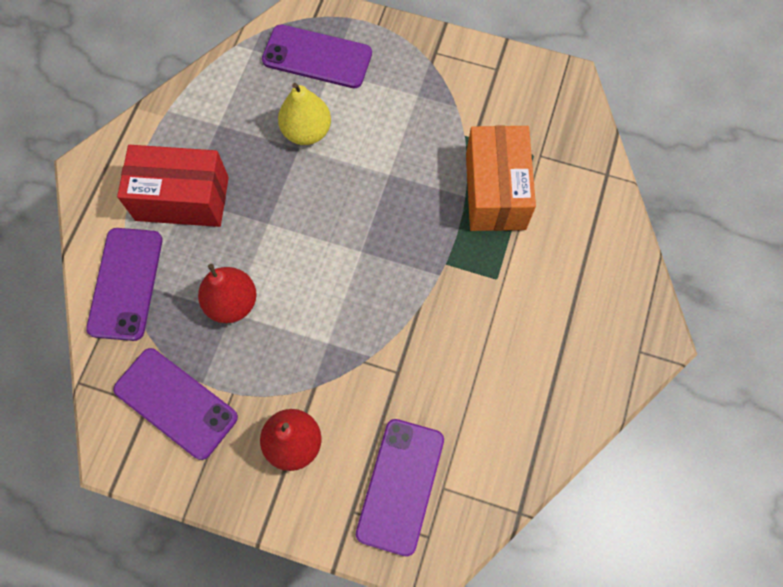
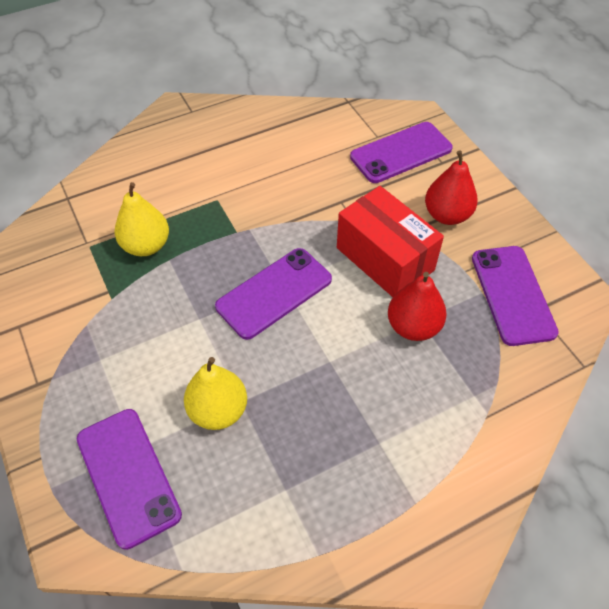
camera: 135 degrees left, 15 degrees down
(126, 283) = (491, 411): purple phone -> purple phone (274, 293)
(182, 198) = (382, 445): red box -> red box (385, 259)
(495, 191) = (146, 246): orange box -> yellow pear

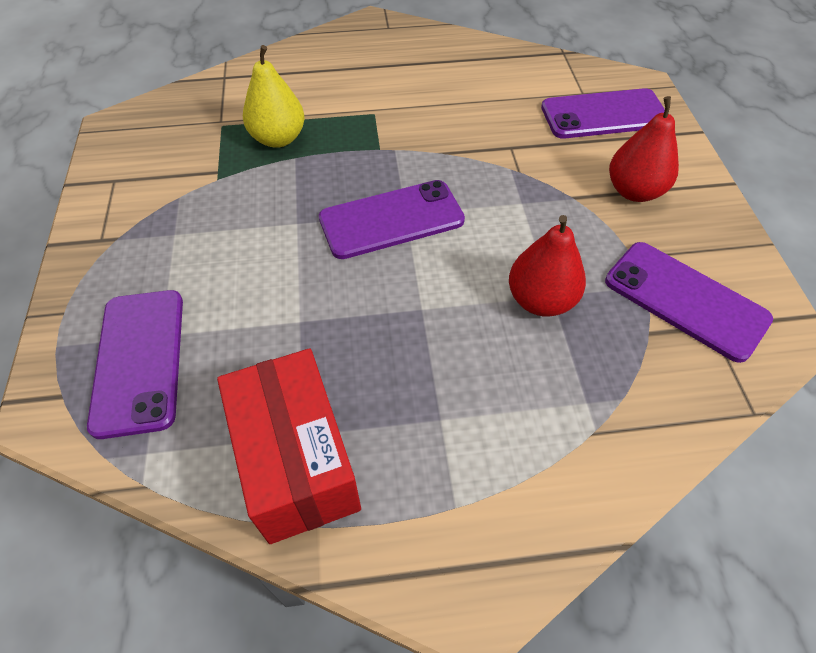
camera: 20 degrees right, 0 degrees up
(218, 410) = (270, 323): yellow pear -> none
(385, 259) = (537, 218): red box -> red box (297, 462)
(512, 295) = (685, 300): purple phone -> purple phone turned 60 degrees counterclockwise

